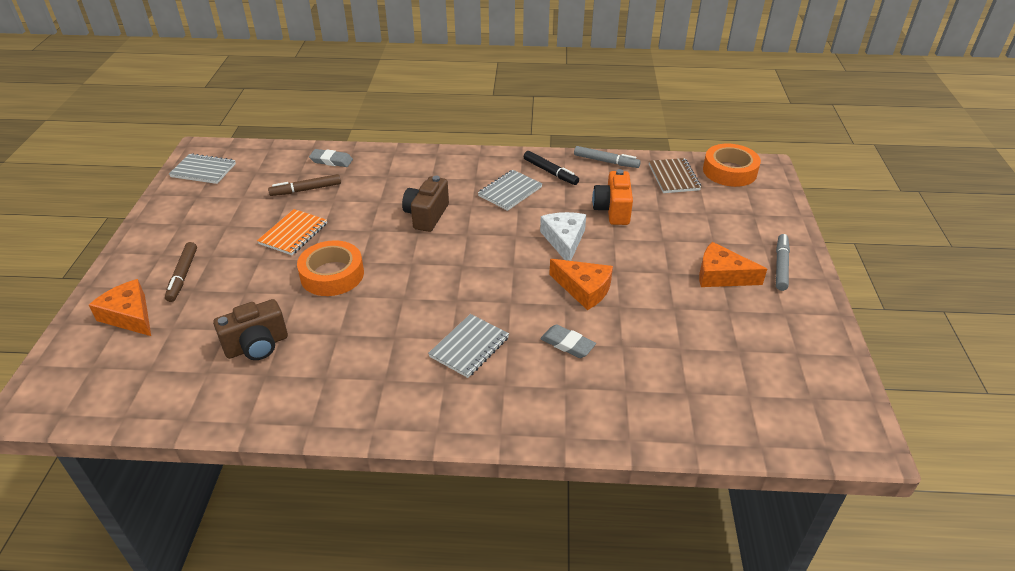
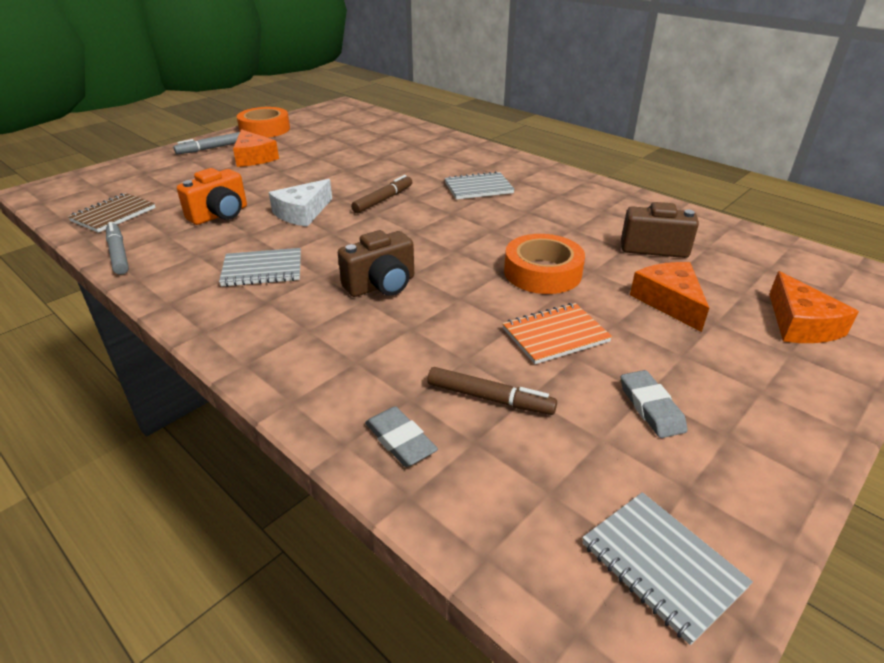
camera: 140 degrees left, 5 degrees down
(183, 276) = (727, 344): brown marker -> brown marker (383, 200)
(550, 172) = (186, 269): black marker -> none
(567, 344) = (412, 168): grey eraser -> grey eraser (651, 407)
(584, 289) = (350, 184): orange cheese -> orange cheese (669, 301)
(729, 171) = (67, 199): orange tape -> orange tape (265, 129)

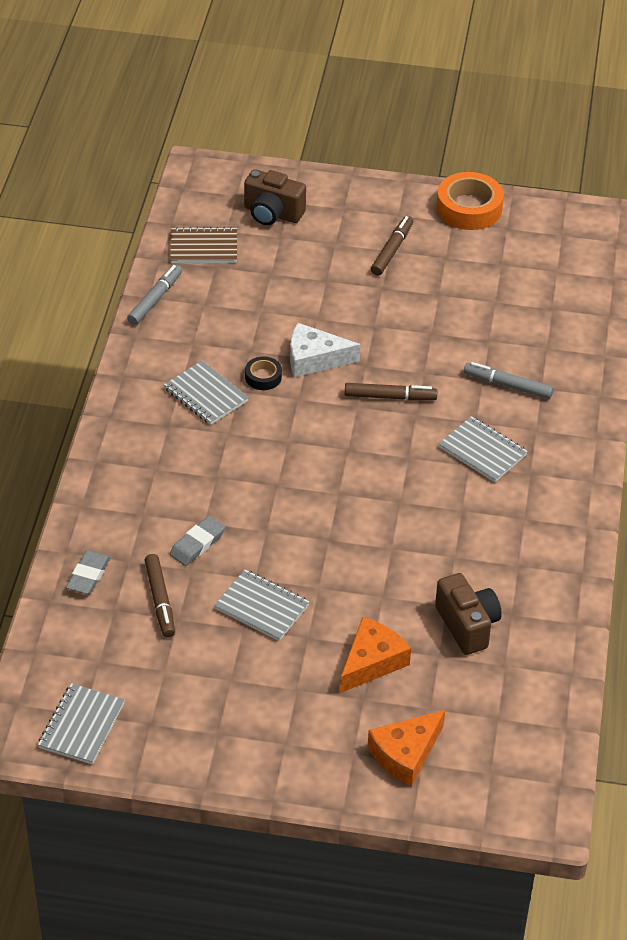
camera: 55 degrees right, 10 degrees up
(211, 148) = (382, 205): grey marker -> grey marker (507, 385)
(220, 215) = (262, 310): orange camera -> none
(254, 158) = (392, 250): orange cheese -> brown marker
(286, 238) = (263, 377): none -> black tape
(381, 285) = (244, 476): brown camera -> brown camera (272, 213)
(542, 272) = (350, 565): orange tape -> none
(555, 335) = (261, 607): orange notebook -> grey notebook
(651, 407) = (216, 686): grey eraser -> grey eraser (197, 544)

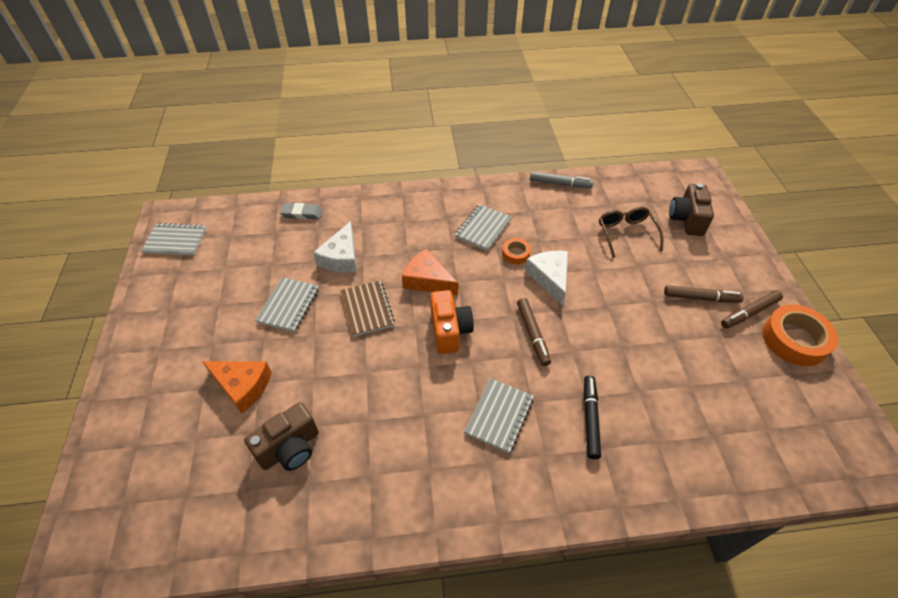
camera: 75 degrees right, 5 degrees up
(160, 600) = (286, 251): brown marker -> brown marker (749, 313)
(197, 544) = (341, 257): grey eraser -> white cheese
(204, 248) = (625, 194): brown notebook -> brown notebook (367, 309)
(263, 377) = (515, 254): black tape -> orange tape
(272, 272) = (626, 233): none -> brown glasses
(359, 465) = (449, 331): none -> orange camera
(405, 754) = (146, 432): orange cheese -> orange cheese (427, 280)
(507, 385) = (590, 419): grey marker -> black marker

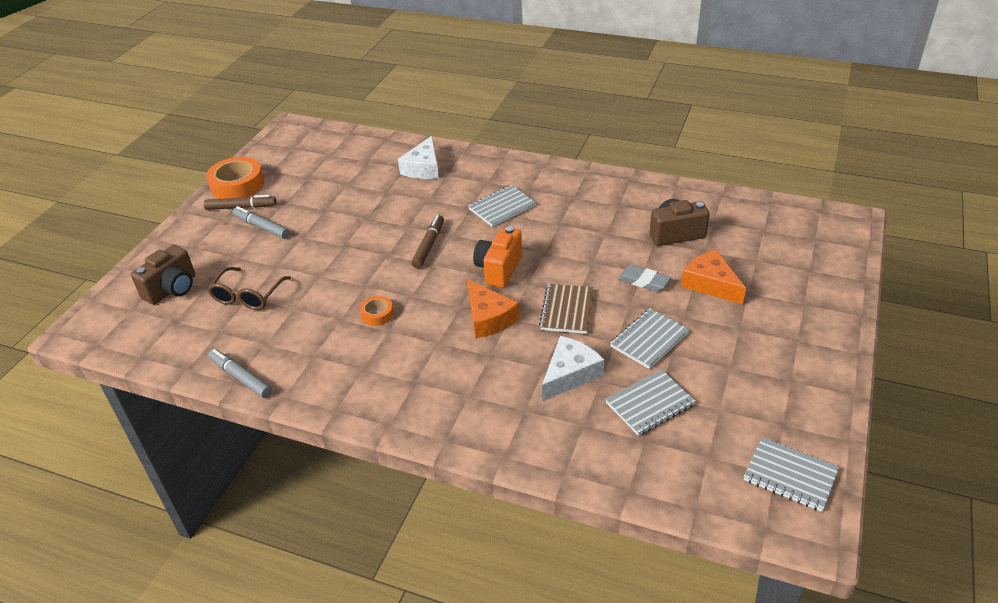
camera: 150 degrees left, 10 degrees down
(302, 213) = (598, 456): grey eraser -> grey eraser (643, 281)
(483, 228) = (385, 352): grey notebook -> grey notebook (650, 404)
(549, 278) = (368, 282): white cheese -> white cheese (423, 168)
(590, 419) = (438, 189): black marker -> none
(701, 298) = (261, 227): brown marker -> grey marker

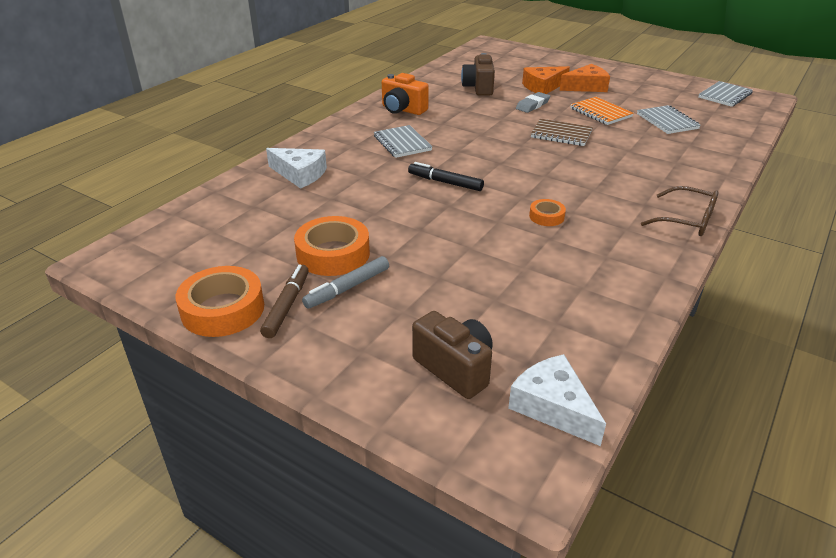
camera: 80 degrees left, 5 degrees down
(240, 377) = (638, 305): grey marker -> none
(247, 296) = (492, 300): brown glasses -> brown glasses (687, 220)
(304, 211) = (333, 254): none -> orange tape
(429, 245) = (445, 182): brown marker -> black marker
(488, 318) = (564, 165): orange cheese -> orange cheese (586, 87)
(499, 269) = (497, 154): orange camera -> orange camera (402, 110)
(570, 374) = (636, 142): white cheese -> white cheese (553, 407)
(649, 340) = (600, 112): grey notebook -> orange notebook

